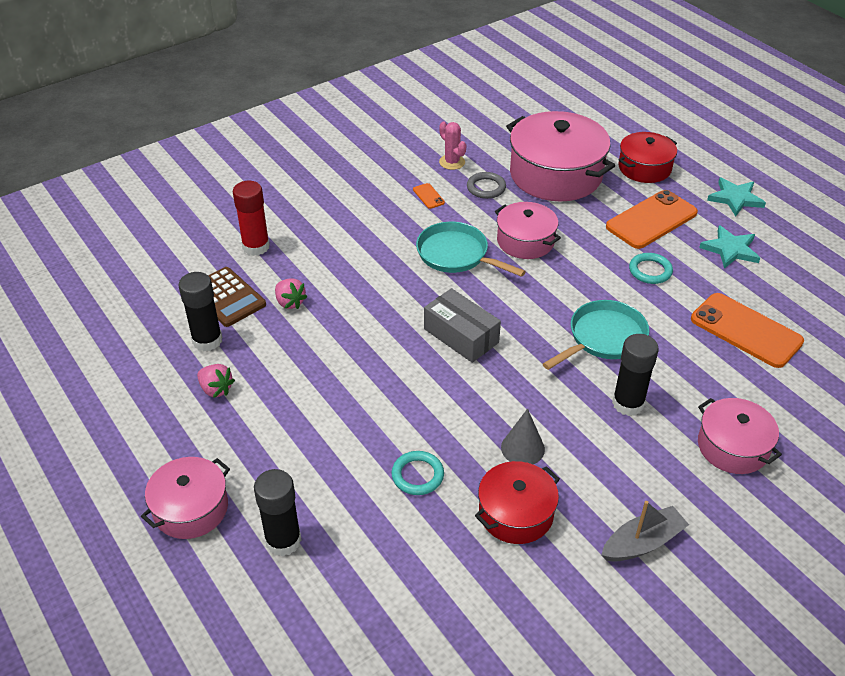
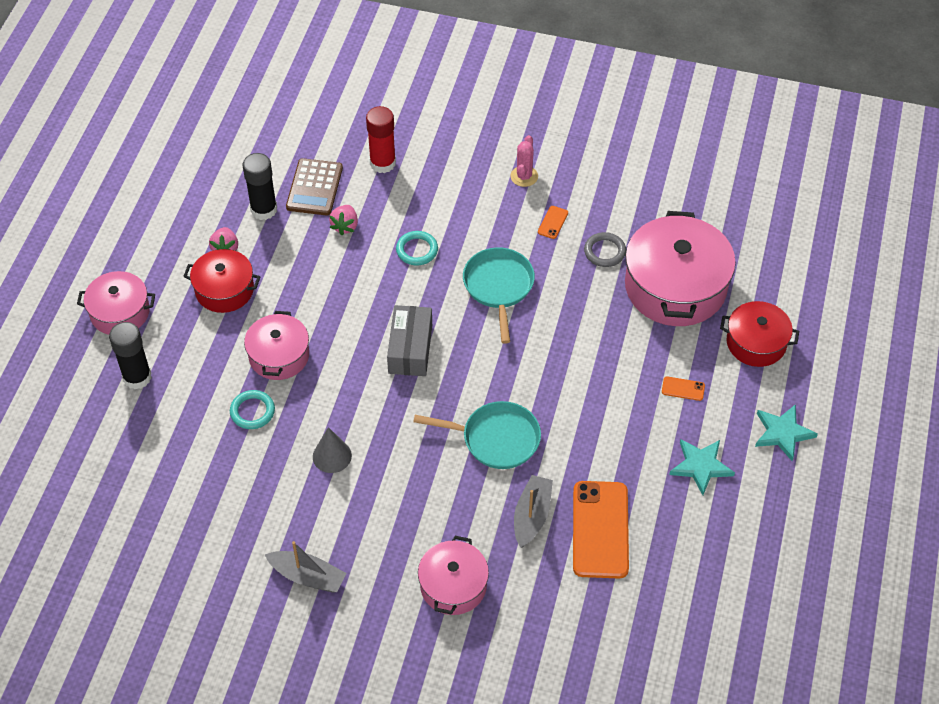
camera: 50 degrees right, 10 degrees up
(452, 162) = (614, 207): pink cactus -> pink cactus (524, 176)
(516, 513) = (269, 488): red pot -> red pot (224, 290)
(525, 241) = (562, 320): pink pot -> pink pot (279, 356)
(628, 403) = (437, 494): black glue stick -> none
(650, 271) = (611, 425): turquoise ring -> turquoise ring (417, 250)
(651, 220) = (683, 389): orange phone -> orange phone, size x0.41
(699, 360) = (532, 516): none -> grey boat

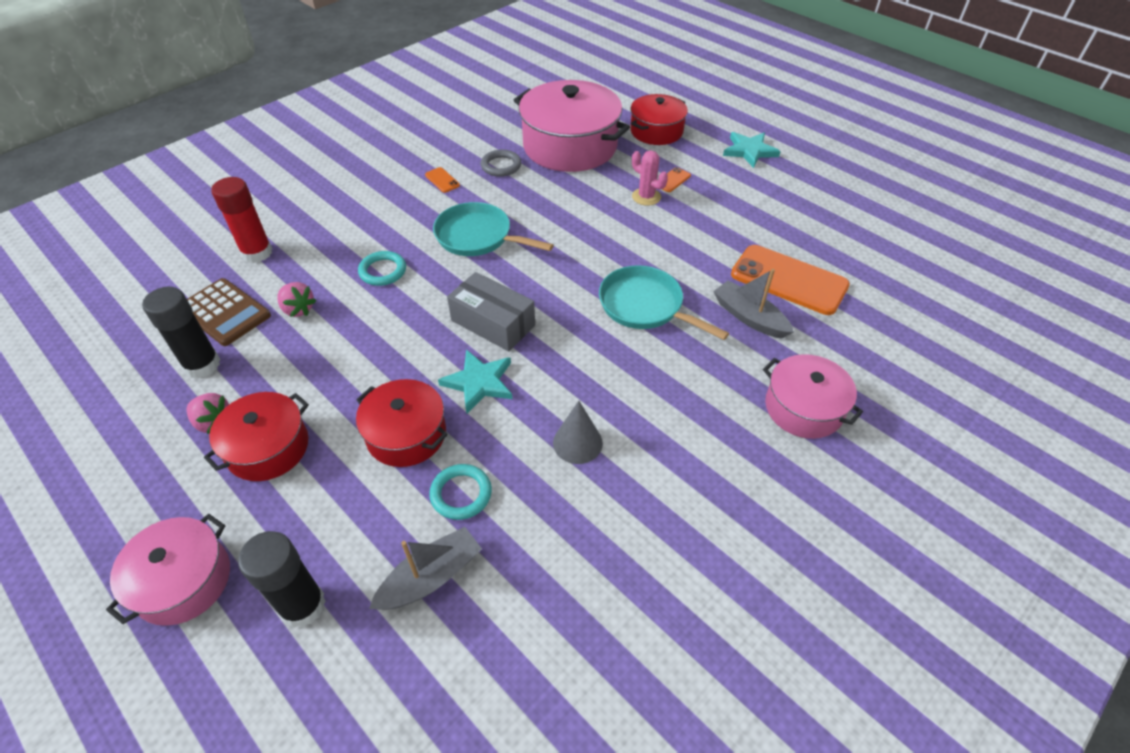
camera: 60 degrees left, 5 degrees down
(279, 356) = (406, 434): pink pot -> red pot
(307, 576) = (730, 537): grey boat -> grey boat (431, 577)
(495, 439) = (645, 306): turquoise pan -> turquoise pan turned 90 degrees counterclockwise
(524, 176) = (377, 176): pink cactus -> pink cactus (646, 197)
(701, 466) = (755, 200): turquoise star -> turquoise star (479, 382)

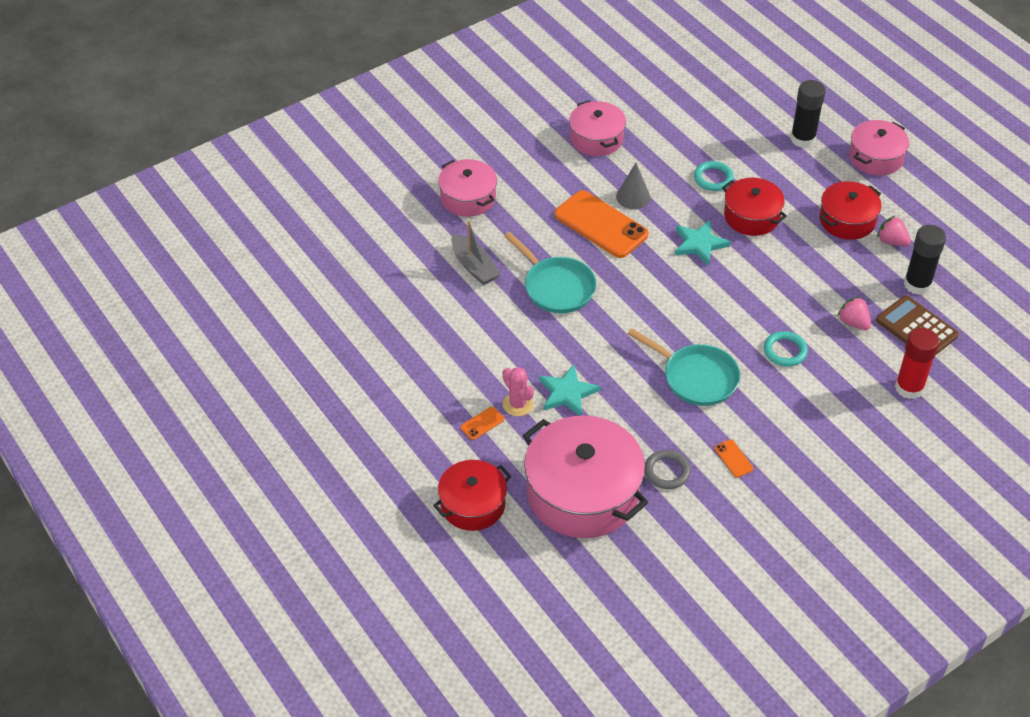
camera: 170 degrees left, 0 degrees up
(431, 577) = (731, 142): grey boat -> none
(493, 323) = (686, 289): grey box -> none
(657, 548) = (596, 138): none -> pink pot
(749, 151) = (378, 455): turquoise star -> turquoise star (567, 393)
(789, 280) = (423, 294): orange phone -> orange phone (601, 225)

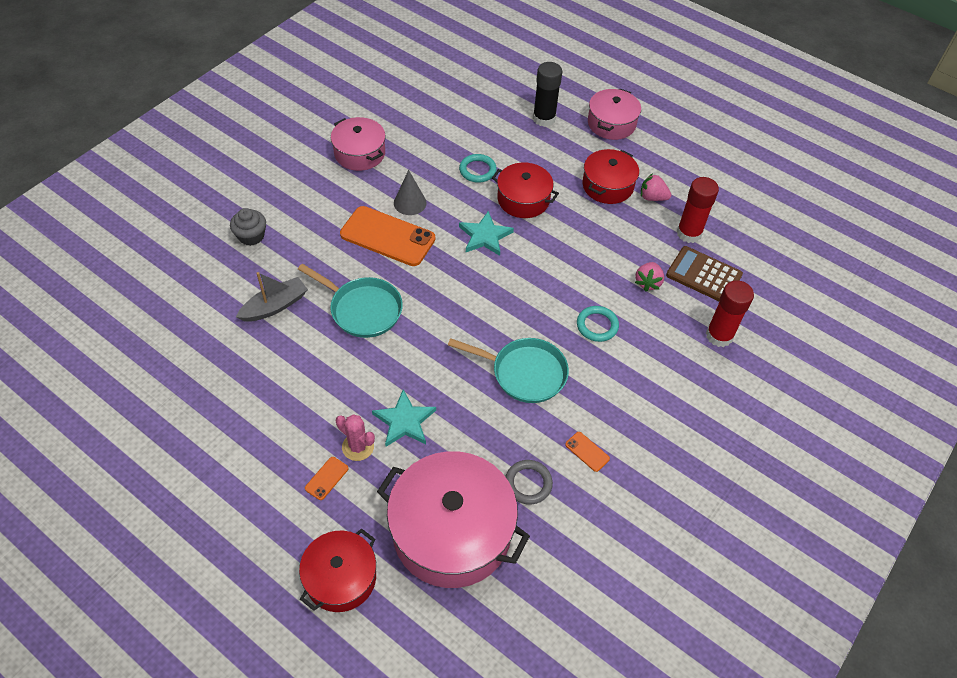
camera: 20 degrees left, 5 degrees up
(468, 198) = (251, 236): pink pot -> grey cupcake
(474, 266) = (275, 306): grey boat -> grey boat turned 75 degrees counterclockwise
(853, 322) = (647, 282): pink strawberry -> pink strawberry turned 105 degrees counterclockwise
(917, 284) = (689, 233): black glue stick -> red glue stick

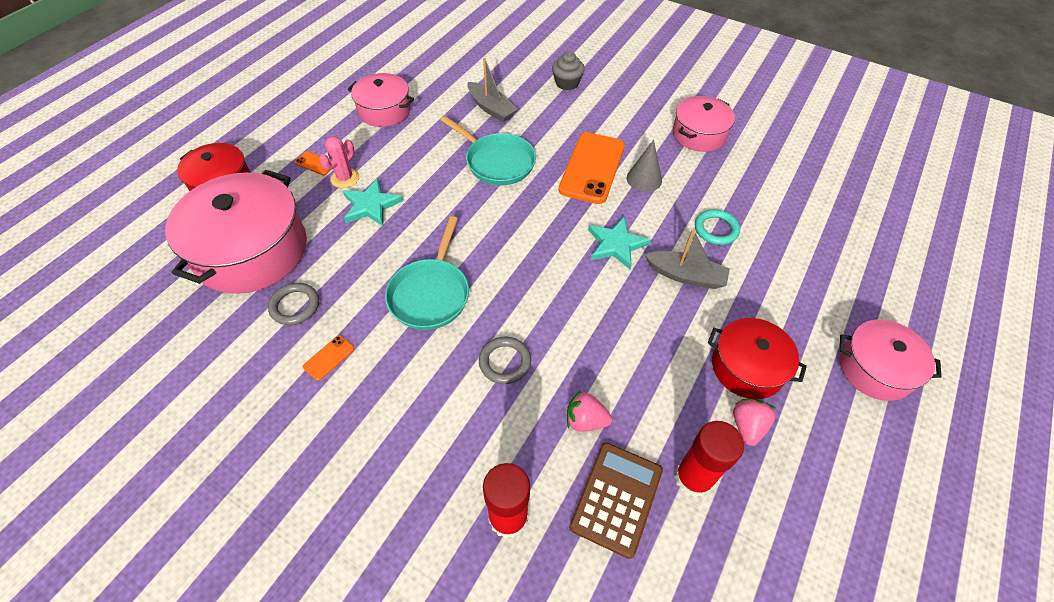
camera: 85 degrees right, 0 degrees up
(248, 409) = (384, 111): none -> pink pot
(362, 309) = (497, 162): turquoise pan -> turquoise pan turned 75 degrees counterclockwise
(523, 199) = (686, 276): red pot -> grey boat
(544, 118) = (840, 288): black glue stick -> none
(597, 325) = (505, 362): turquoise ring -> grey ring

